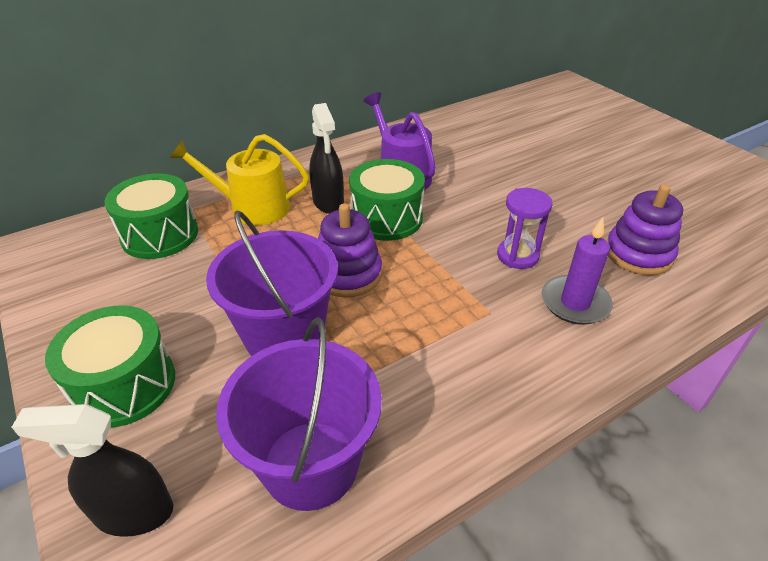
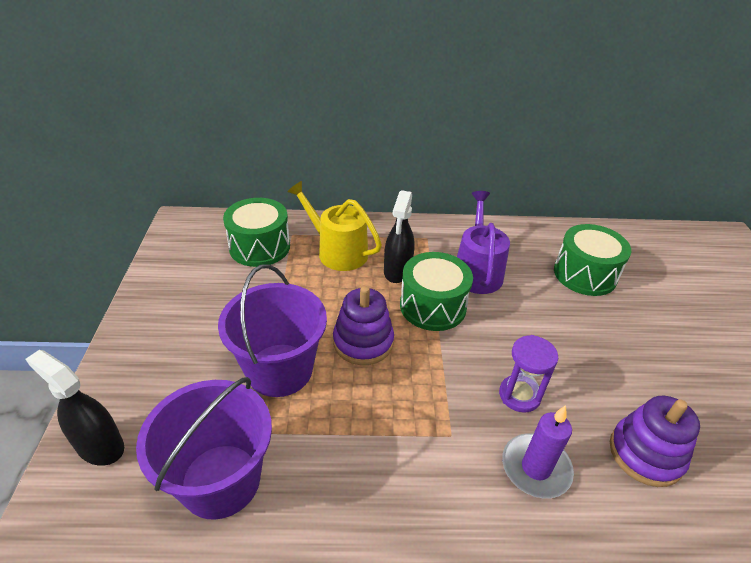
camera: 30 degrees right, 0 degrees up
(124, 385) = (158, 352): green drum -> green drum (585, 274)

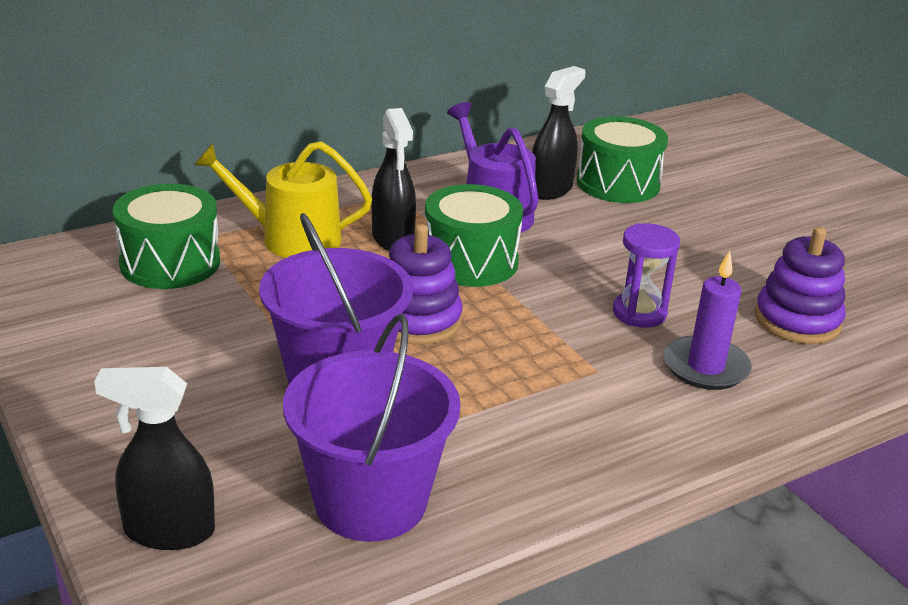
camera: 30 degrees left, 10 degrees down
(531, 265) = (551, 189): none -> black spray bottle

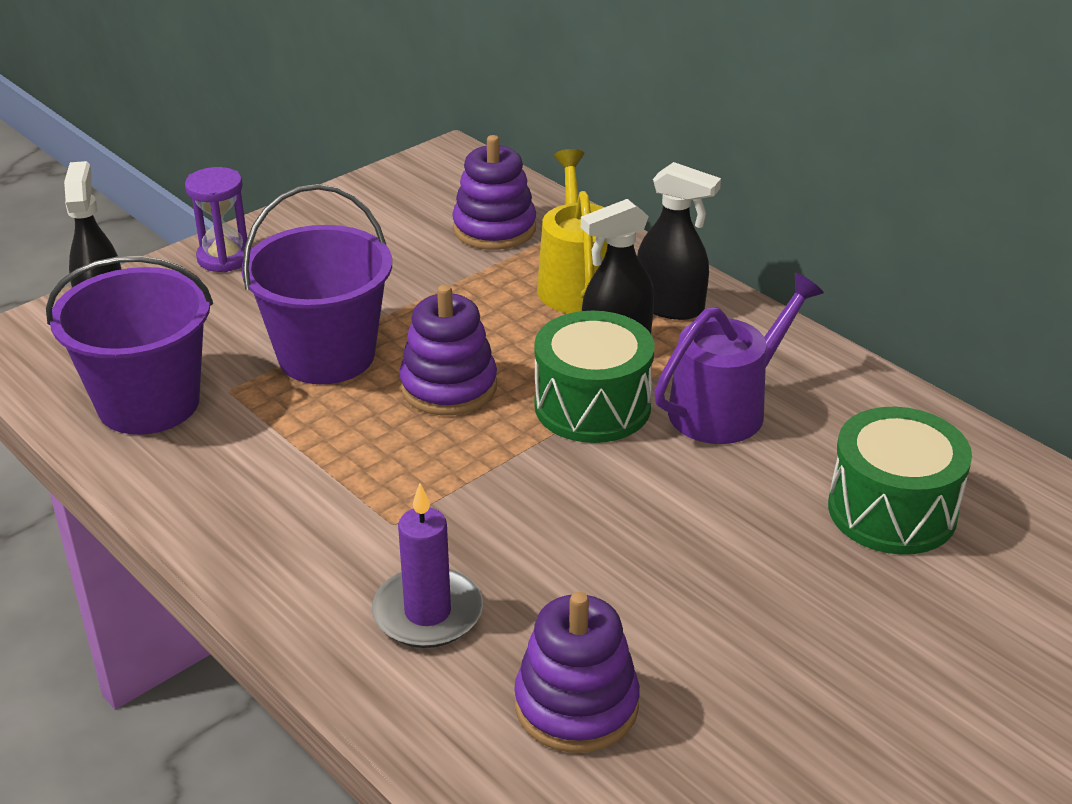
camera: 80 degrees right, 5 degrees up
(170, 263) = (494, 229): green drum -> purple stacking toy
(551, 189) = (826, 450): black spray bottle -> black spray bottle (670, 307)
(639, 313) = (532, 550): purple hourglass -> purple hourglass (224, 258)

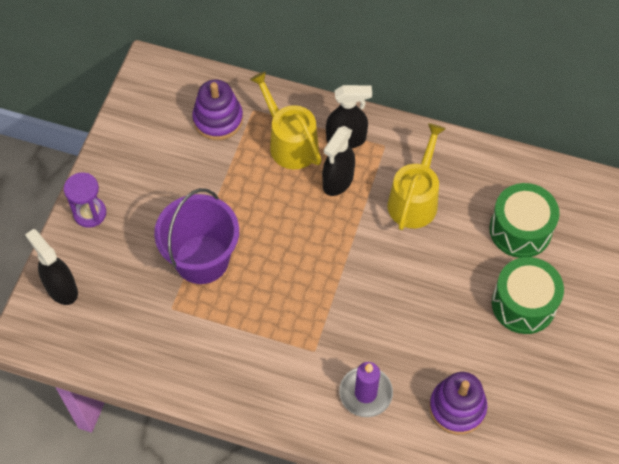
camera: 30 degrees left, 25 degrees up
(148, 403) = (139, 337): purple bucket -> none
(448, 387) = (277, 251): purple stacking toy -> none
(592, 406) = (353, 229): green drum -> green drum (523, 304)
(725, 408) = (414, 200): purple watering can -> yellow watering can

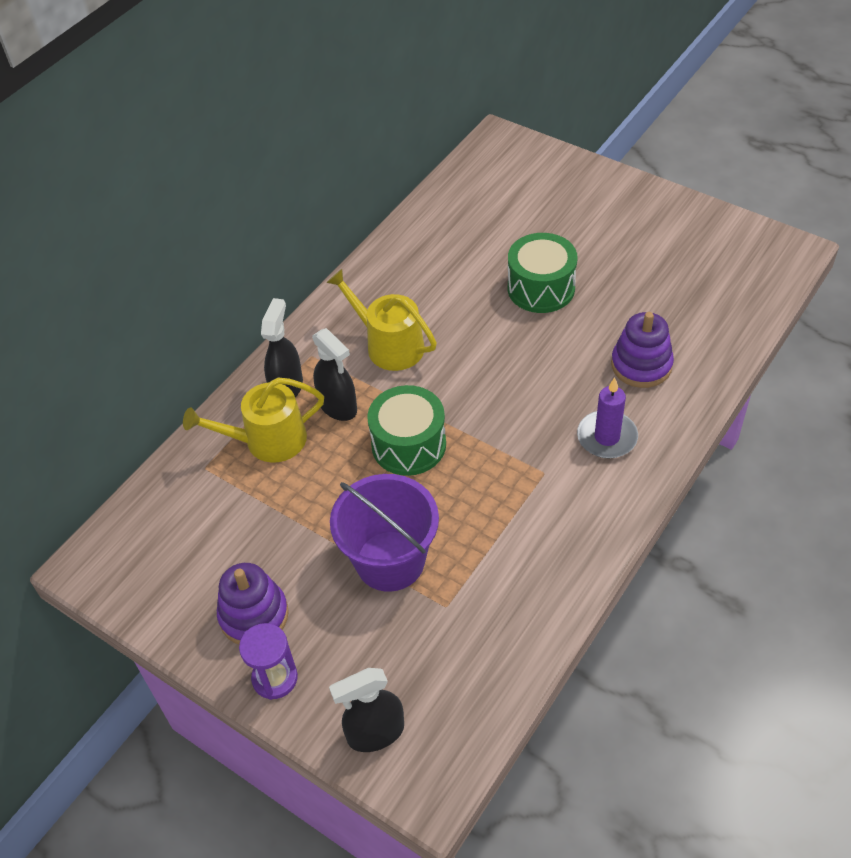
camera: 70 degrees left, 10 degrees down
(218, 119) = (201, 506): purple stacking toy -> purple stacking toy (254, 615)
(520, 230) = (457, 271): green drum -> green drum (409, 445)

